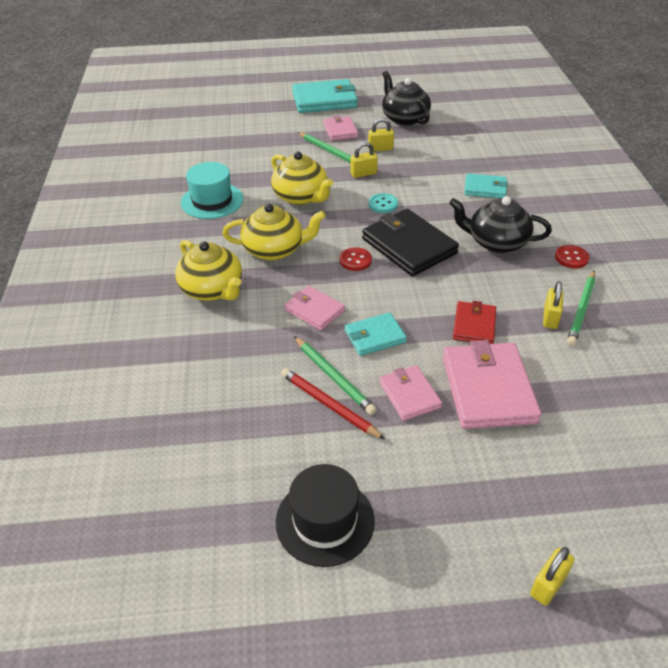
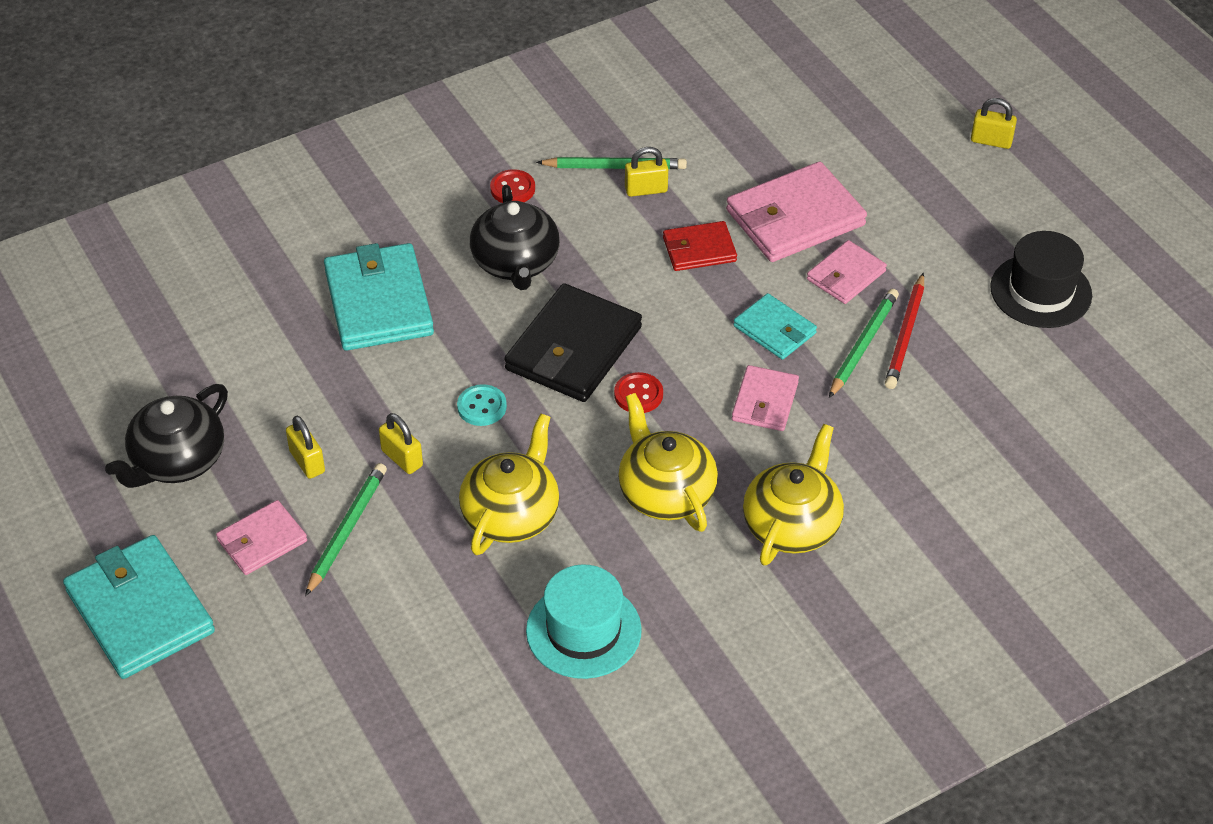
camera: 115 degrees left, 5 degrees up
(485, 188) = (379, 302): turquoise wallet -> turquoise wallet, size x1.77

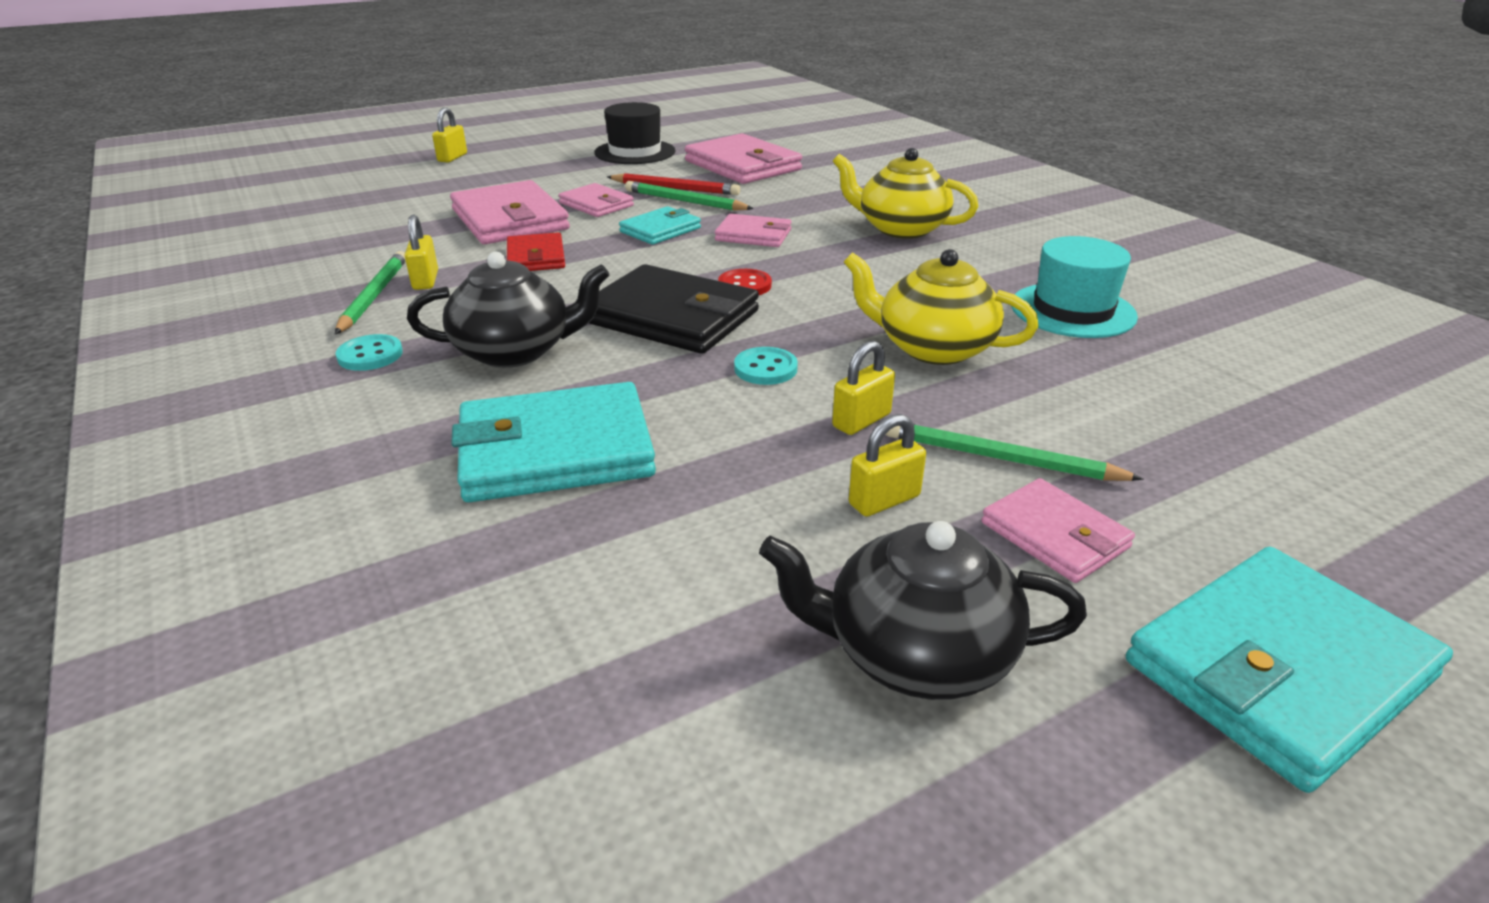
camera: 90 degrees left, 15 degrees down
(177, 461) = (915, 653): black teapot -> black teapot turned 150 degrees clockwise
(512, 189) = (370, 355): red button -> turquoise button
(665, 493) = (877, 274): yellow teapot -> none
(1001, 392) = (742, 165): none -> pink wallet

